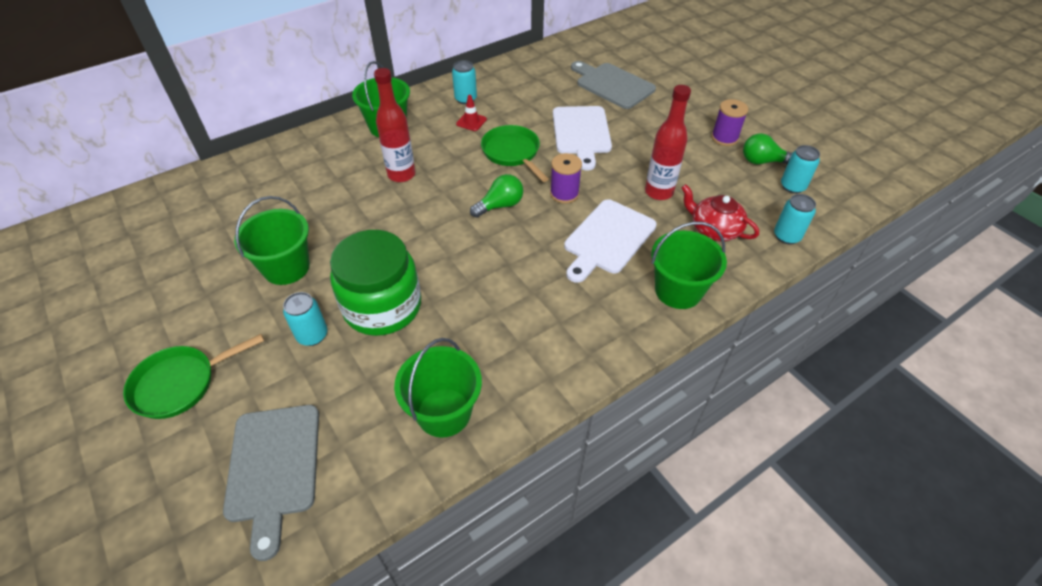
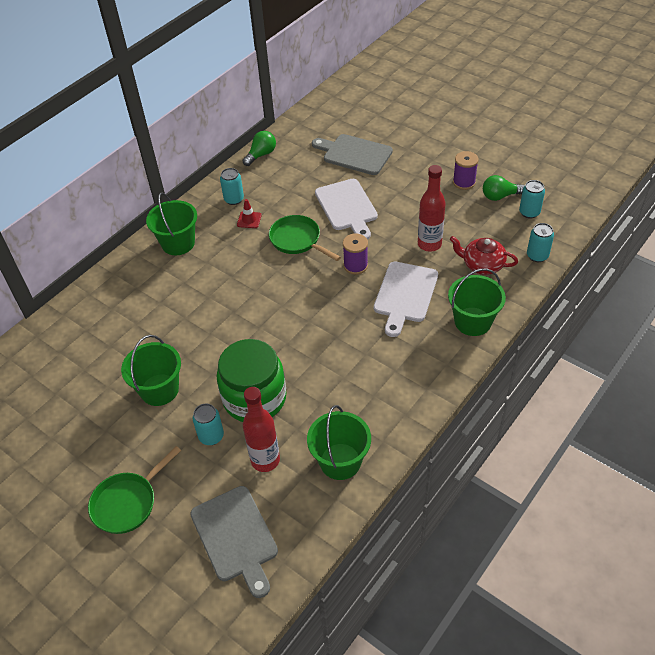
camera: 15 degrees left, 0 degrees up
(401, 174) = (213, 284): red bottle -> red bottle (265, 460)
(500, 205) = (308, 290): green light bulb -> green light bulb (261, 155)

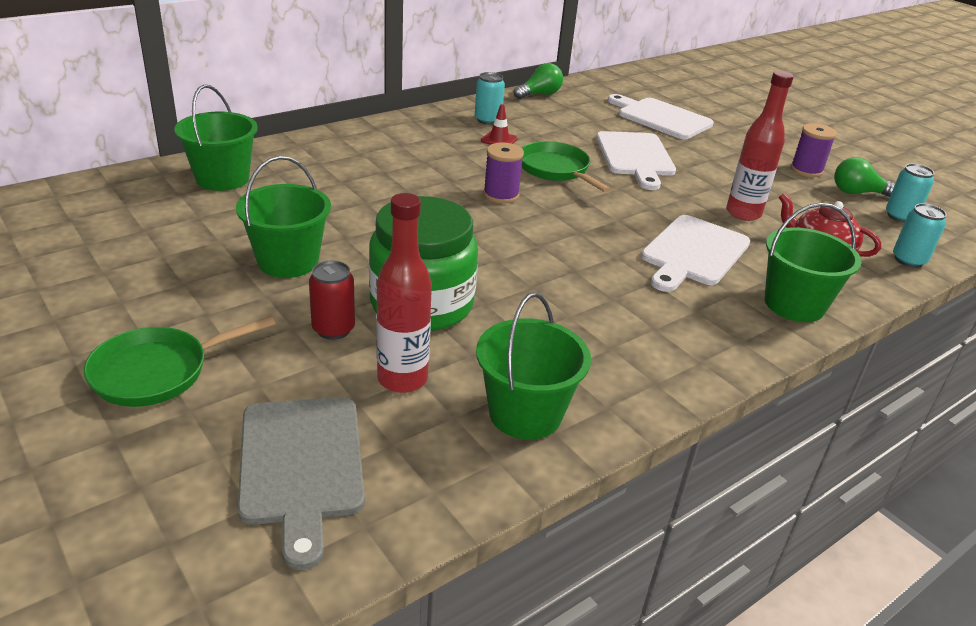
camera: 10 degrees right, 15 degrees down
(178, 243) = (396, 138): green bucket -> green bucket (222, 178)
(211, 436) = (333, 329): turquoise can -> red can
(354, 154) = (661, 118): grey cutting board -> white cutting board
(355, 265) = (629, 209): purple spool -> purple spool (501, 195)

